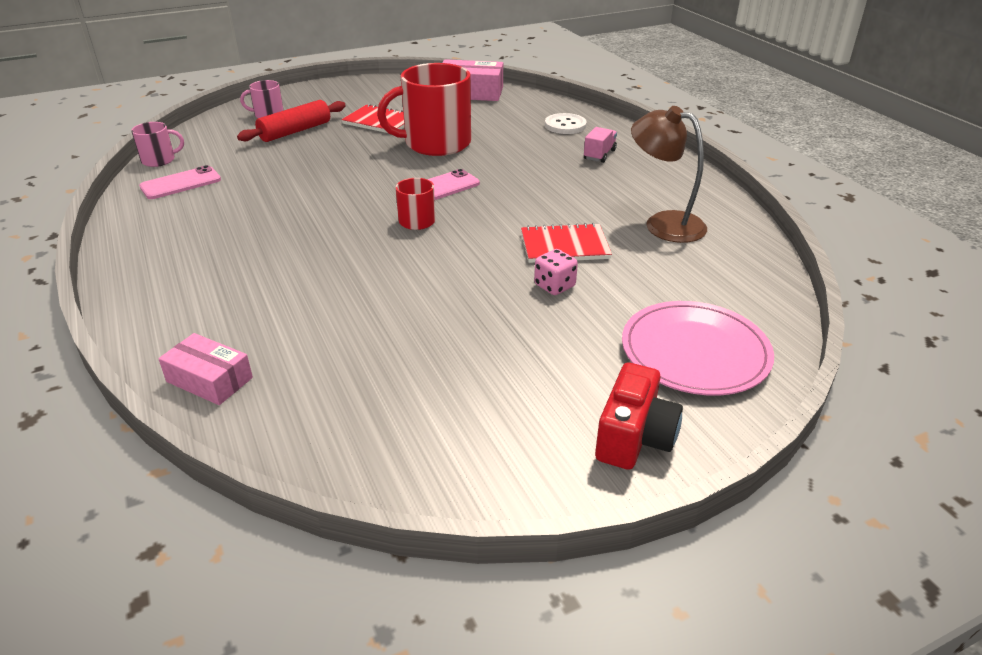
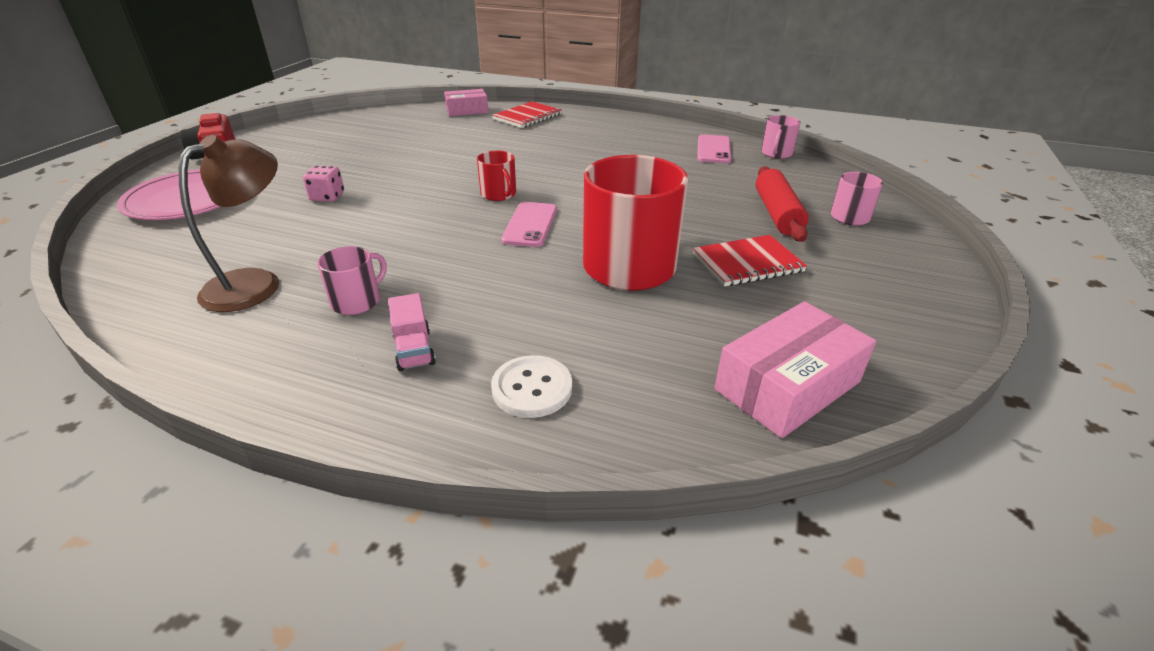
camera: 135 degrees right, 0 degrees up
(564, 246) = (347, 224): red notebook -> red notebook (527, 117)
(607, 187) = (357, 301): none -> pink mug
(663, 223) = (255, 283): brown lamp -> brown lamp turned 45 degrees counterclockwise

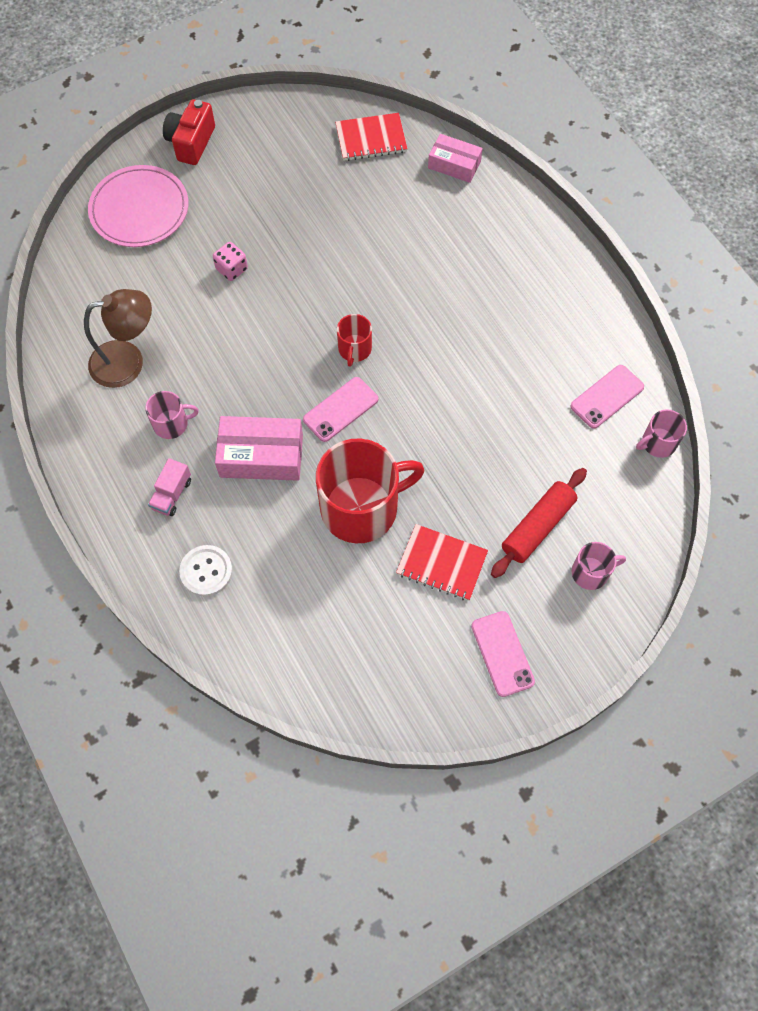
camera: 40 degrees right, 30 degrees up
(527, 117) = (499, 215): red notebook -> red notebook (371, 139)
(787, 385) = (335, 673): pink box -> pink box (261, 455)
(883, 286) = (502, 653): none -> pink phone

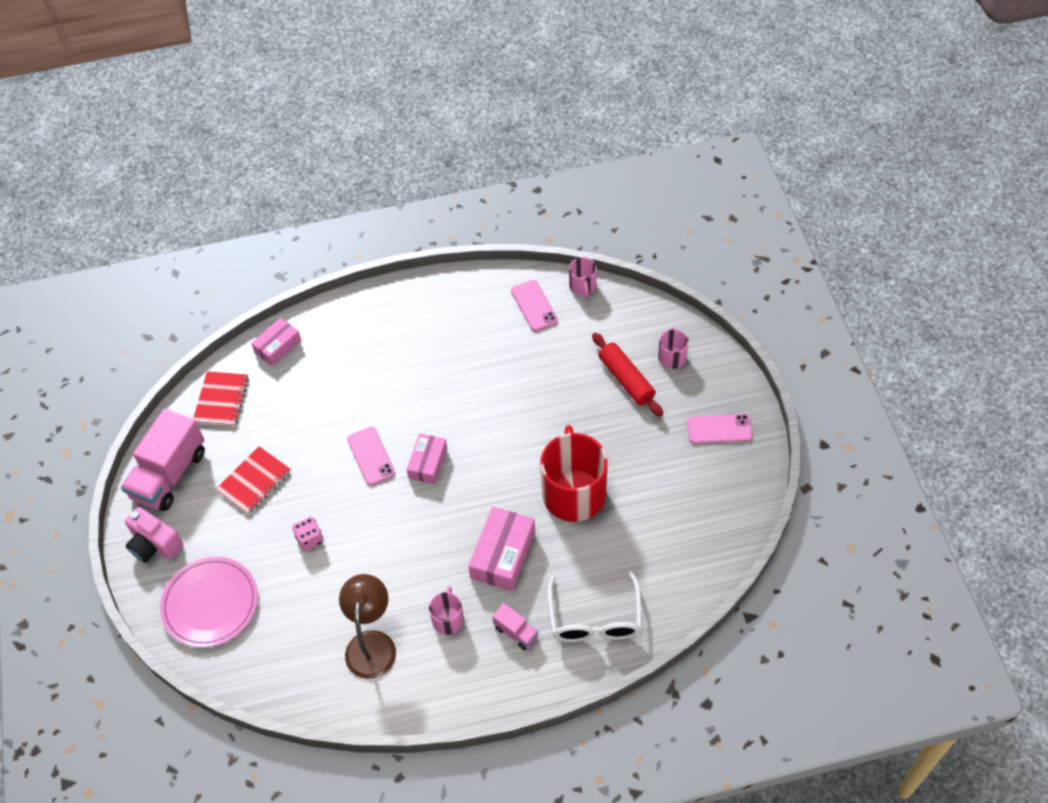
camera: 70 degrees left, 10 degrees down
(191, 142) = (155, 544): red camera -> pink camera
(206, 571) = (595, 619): white button -> white glasses
(271, 127) = (169, 475): none -> pink truck
(340, 409) = (481, 486): pink phone -> pink phone (371, 456)
(354, 349) = (428, 463): red mug -> pink box
(441, 563) = (637, 449): red notebook -> red notebook (254, 481)

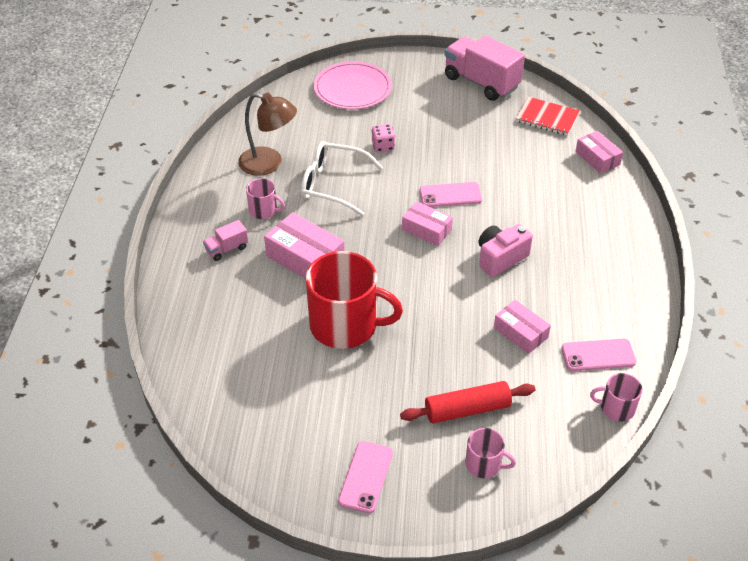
camera: 105 degrees right, 10 degrees down
(155, 544) = (419, 69): pink camera -> pink camera (500, 258)
(254, 481) = (454, 125): red notebook -> none
(530, 361) = (520, 332): none -> pink box
(595, 619) = (206, 304): white glasses -> white glasses (332, 184)

